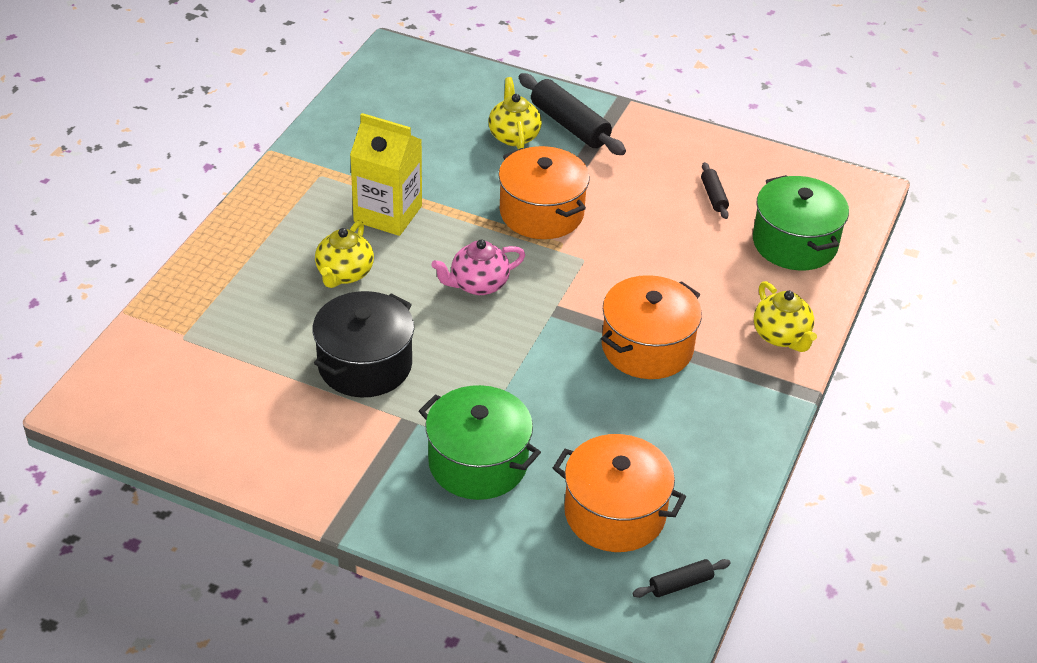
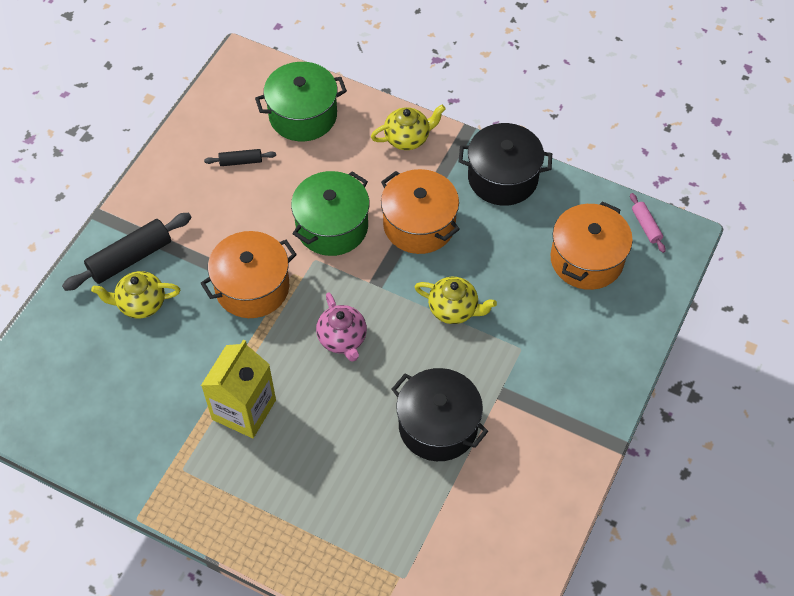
camera: 85 degrees left, 15 degrees up
(344, 274) = (324, 444): yellow teapot -> yellow teapot (454, 309)
(478, 463) = (543, 345): green pot -> green pot (332, 226)
(680, 584) = (646, 226): black rolling pin -> pink rolling pin
(736, 429) = (502, 178): none -> black pot

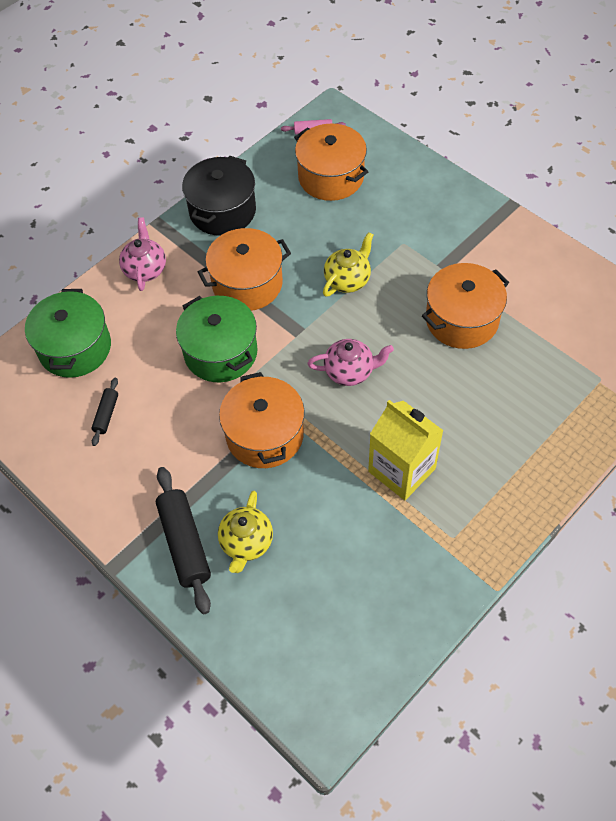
camera: 70 degrees left, 0 degrees up
(408, 138) = (145, 269): yellow teapot -> pink teapot
(438, 426) = (462, 320): black pot -> orange pot

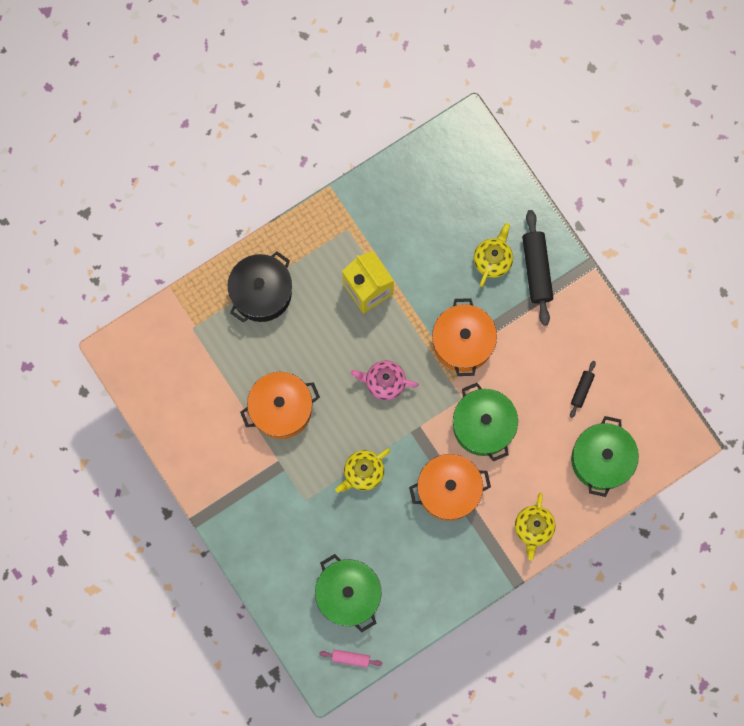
camera: 170 degrees left, 20 degrees up
(145, 269) = (533, 528): pink teapot -> yellow teapot
(222, 211) = (455, 578): black pot -> black pot (261, 293)
(331, 177) = (348, 594): orange pot -> green pot

